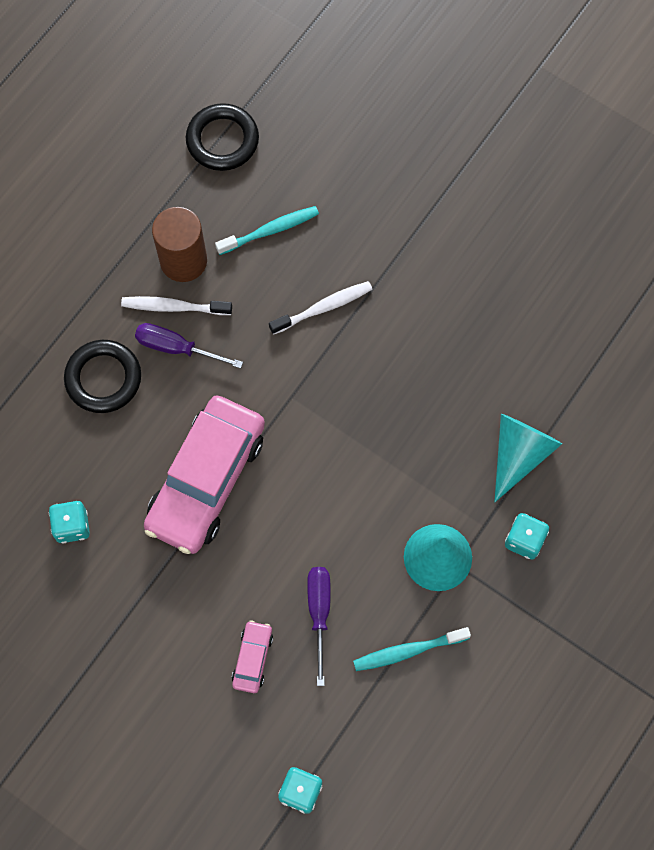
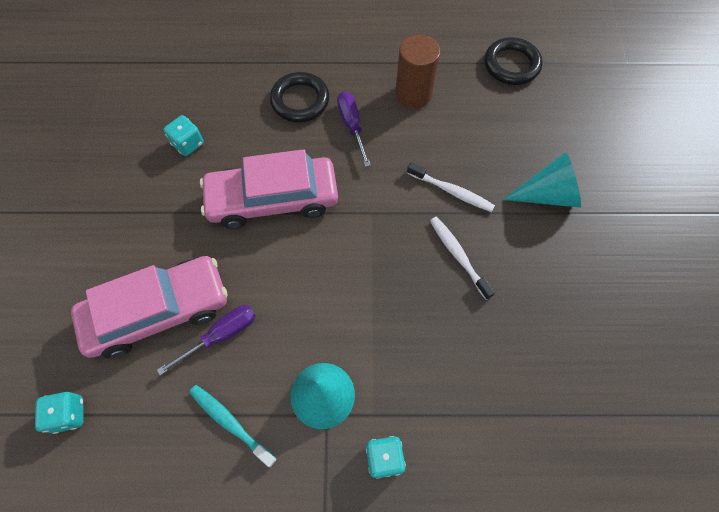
camera: 55 degrees right, 5 degrees down
(173, 307) = (378, 107): white toothbrush -> white toothbrush (458, 255)
(252, 658) = (158, 311): pink car -> pink car, size x2.36
(270, 230) = (477, 127): turquoise toothbrush -> none
(519, 454) = (452, 403): turquoise cone -> turquoise cone (547, 194)

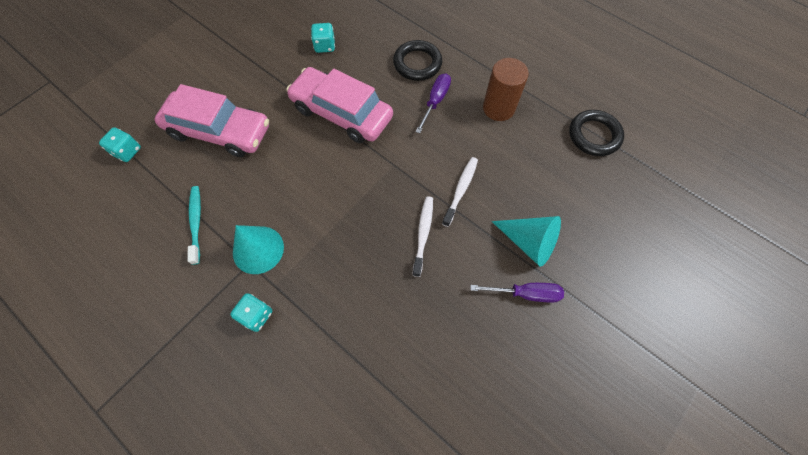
camera: 40 degrees right, 0 degrees up
(221, 335) = (238, 170): purple screwdriver -> purple screwdriver (525, 293)
(451, 191) = (461, 190): white toothbrush -> white toothbrush turned 135 degrees counterclockwise

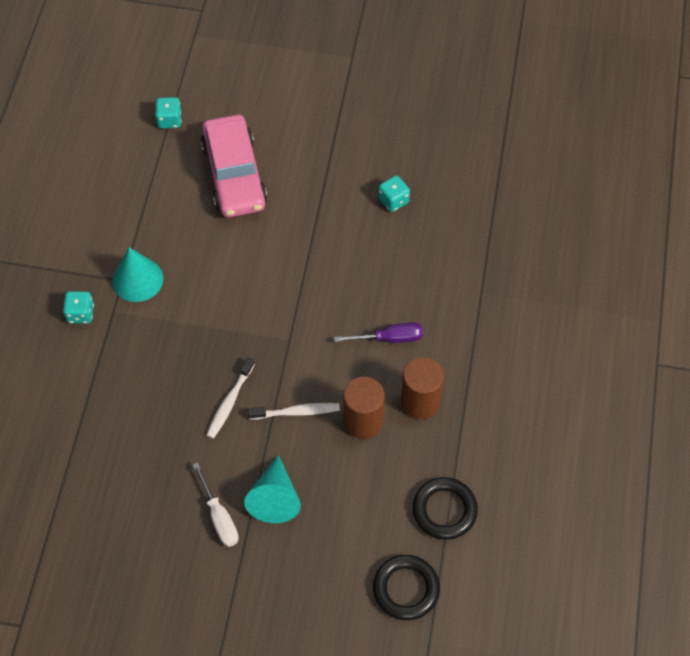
camera: 60 degrees right, 5 degrees down
(196, 223) = (134, 217): turquoise toothbrush -> none
(341, 113) = (320, 262): pink car -> none
(417, 63) = (429, 297): black ring -> black ring (406, 589)
(423, 234) = (229, 402): white toothbrush -> white toothbrush turned 135 degrees clockwise
(494, 150) = (363, 421): none -> brown cylinder
(525, 293) = (219, 517): purple screwdriver -> white screwdriver

